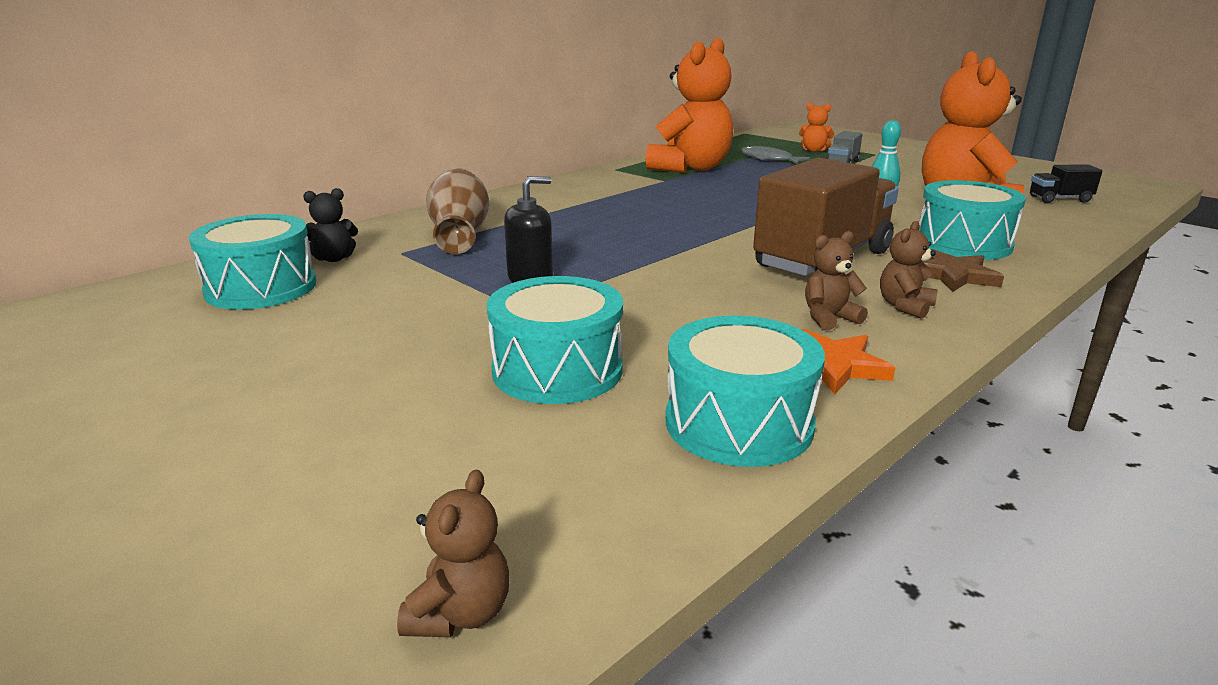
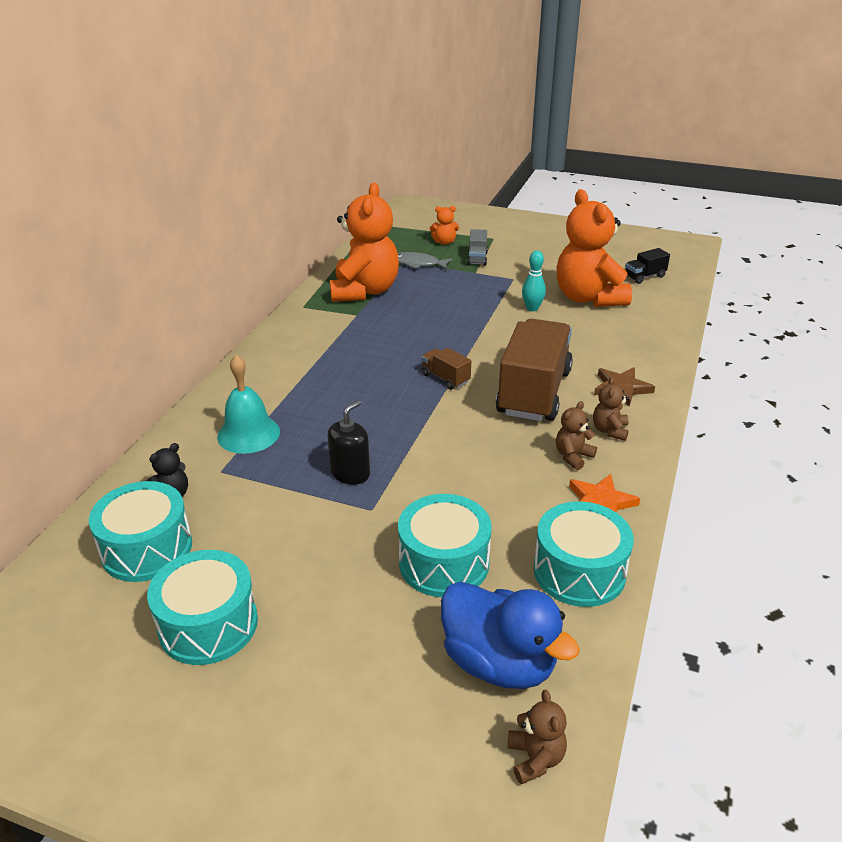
camera: 25 degrees left, 10 degrees up
(460, 234) = (248, 434): brown vase -> turquoise bell
(525, 484) = (499, 663): none -> blue duck
(719, 233) = (445, 378): none -> brown truck
(963, 243) = (610, 349): turquoise drum -> turquoise drum (208, 624)

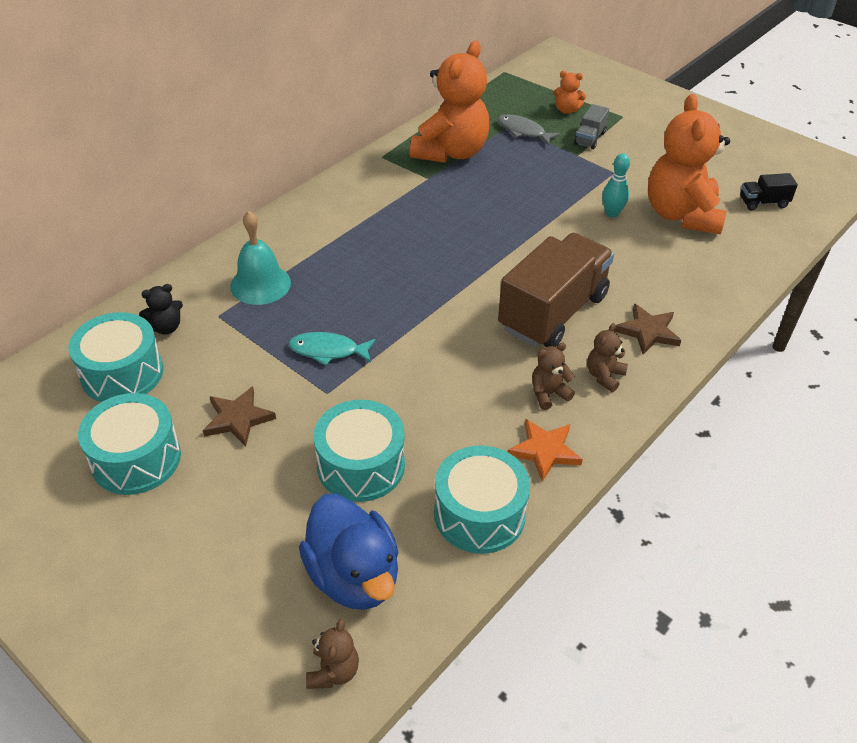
camera: 20 degrees right, 10 degrees up
(296, 556) = (238, 419): none -> brown star
(350, 473) = (328, 351): black soap dispenser -> turquoise fish
(445, 378) = (474, 273): brown truck -> none

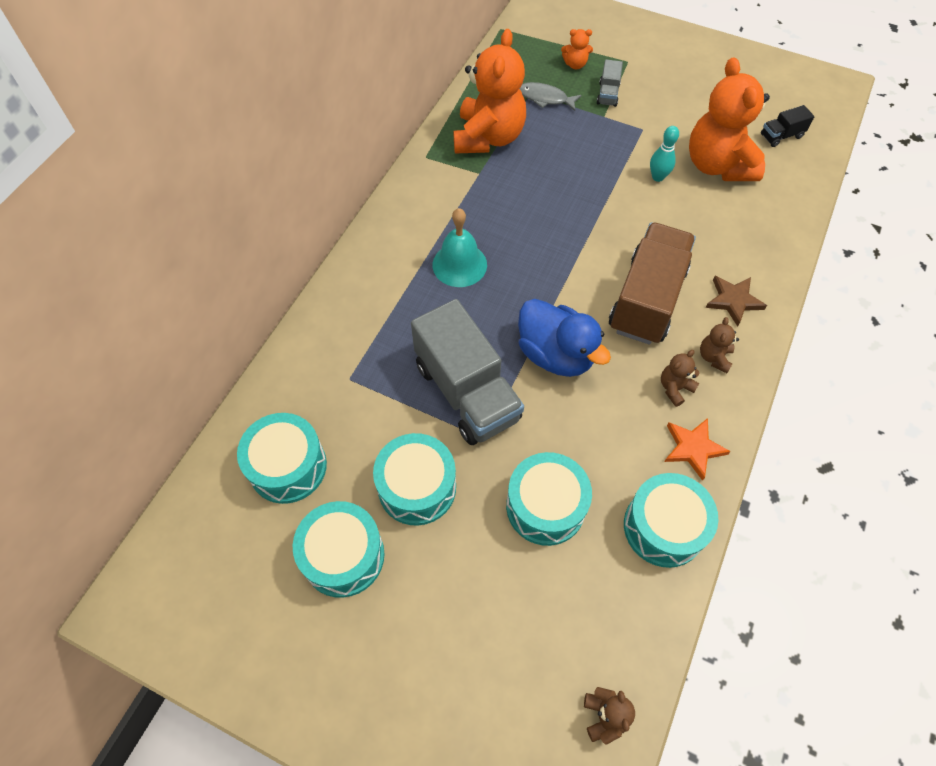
camera: 15 degrees left, 15 degrees up
(166, 327) = (306, 404): black teddy bear -> none
(238, 419) = (417, 487): brown star -> turquoise drum
(260, 284) = (373, 333): turquoise bell -> turquoise bell (459, 264)
(328, 351) = (467, 392): turquoise fish -> grey truck
(354, 576) = (584, 619): blue duck -> blue duck (556, 354)

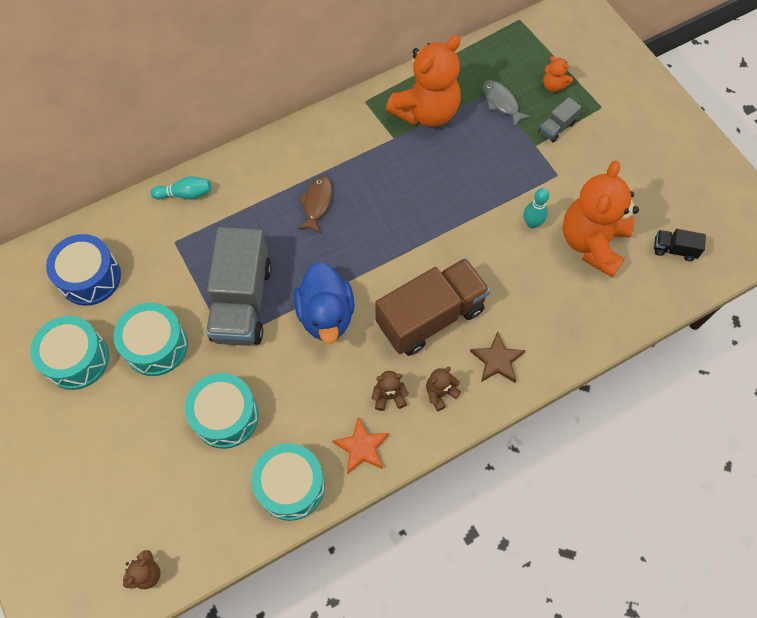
camera: 35 degrees right, 5 degrees up
(288, 466) = (90, 277): turquoise drum -> blue drum
(322, 329) = (185, 194): none -> turquoise bowling pin
(459, 264) = (317, 203): turquoise bell -> brown fish

